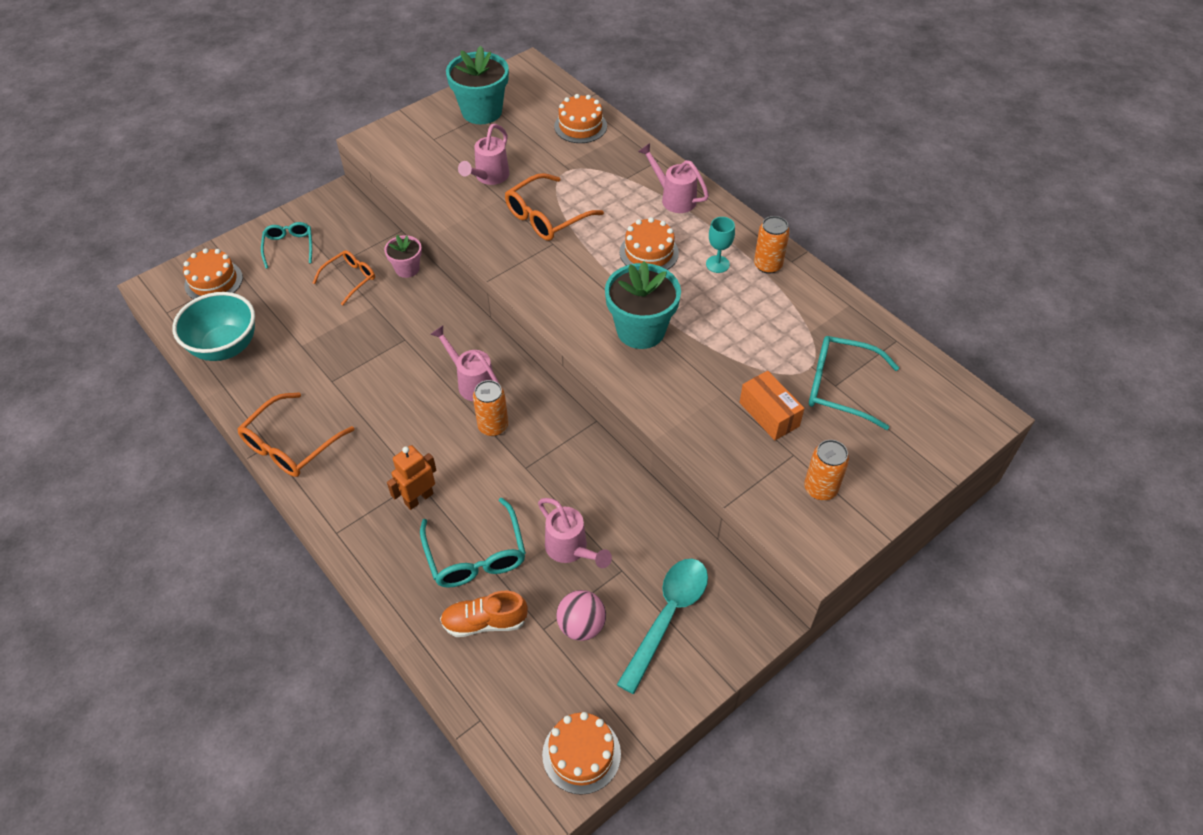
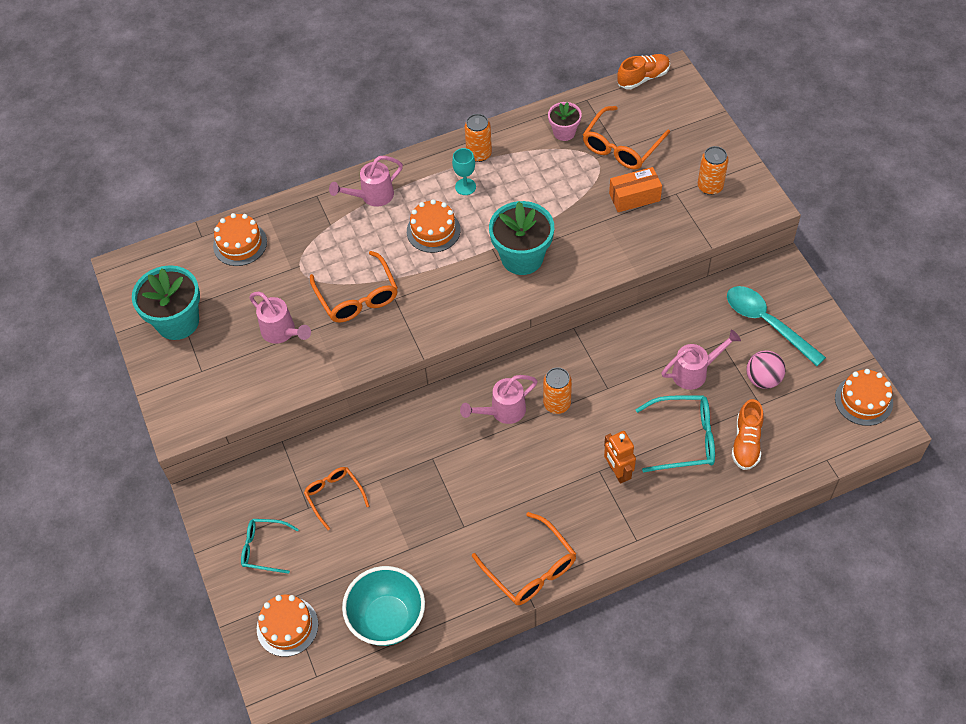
camera: 70 degrees left, 5 degrees up
(407, 269) = (339, 443): pink flower pot -> pink flower pot (564, 132)
(841, 387) = (621, 146): turquoise glasses -> orange glasses
(962, 388) = (643, 78): none -> orange shoe

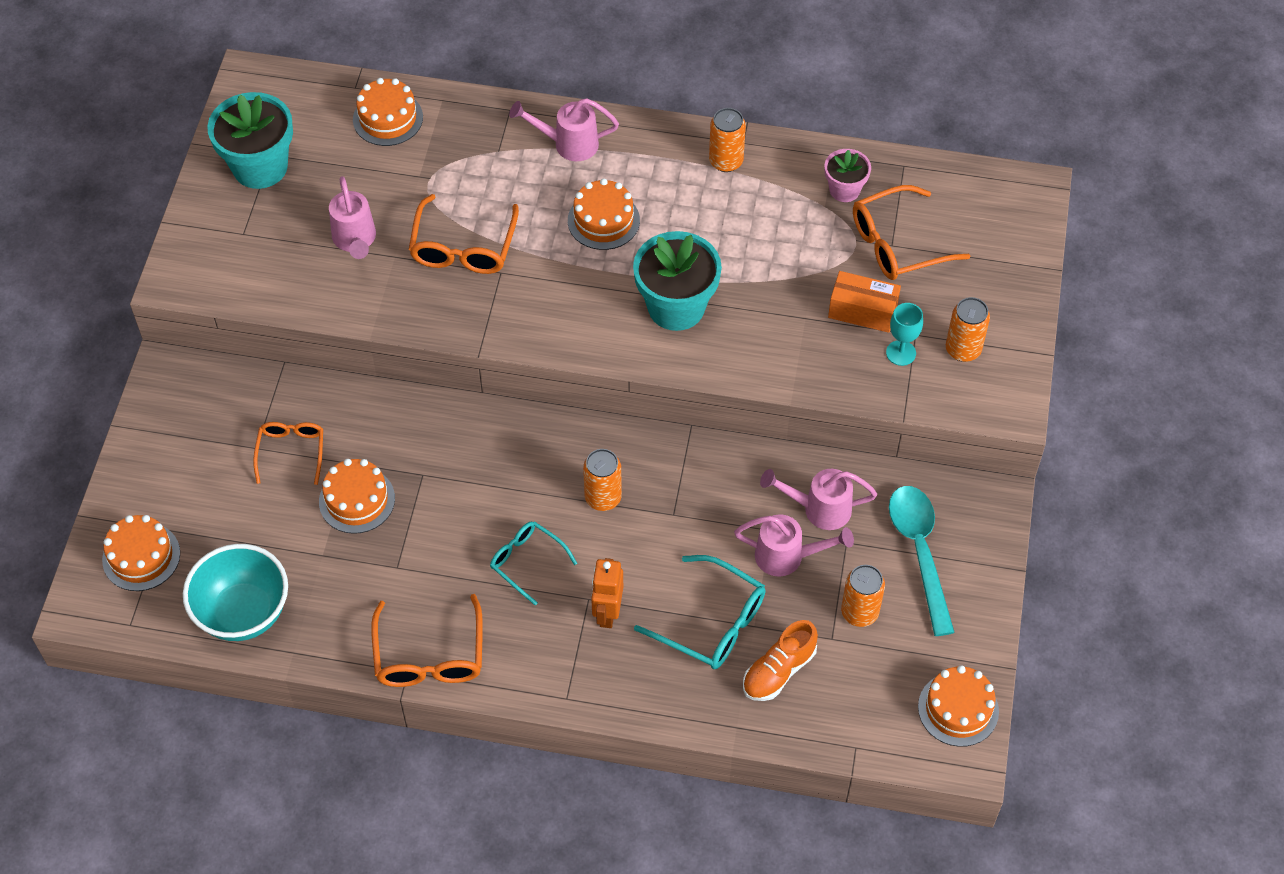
camera: 30 degrees right, 0 degrees up
(264, 548) = (181, 463): turquoise glasses -> turquoise glasses (527, 562)
(403, 500) = (357, 500): none -> orange cake
(465, 187) = (679, 190): turquoise goblet -> turquoise goblet (901, 353)
(502, 412) = (537, 470): pink watering can -> pink watering can (818, 509)
(643, 78) = (993, 176): orange shoe -> none
(763, 379) = (859, 612): pink ball -> orange can

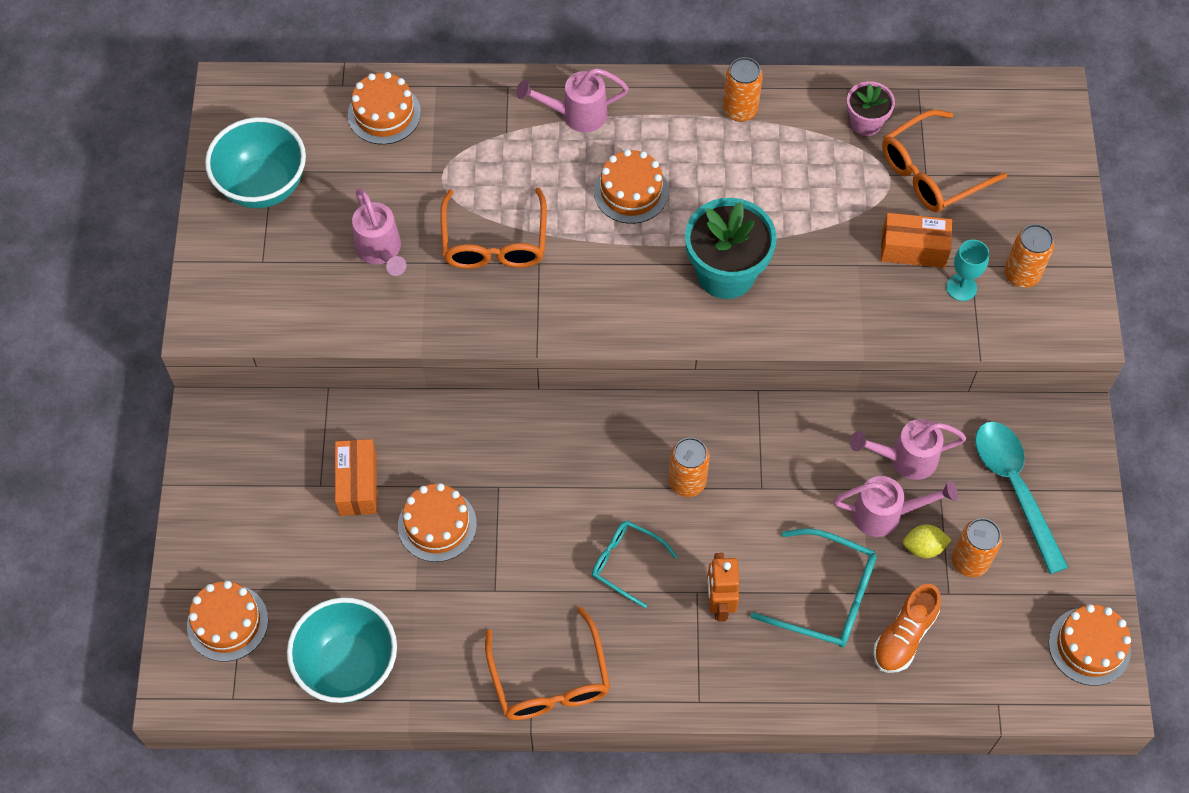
camera: 10 degrees left, 5 degrees up
(260, 167) = (263, 186): turquoise flower pot -> turquoise bowl
(291, 452) = (357, 484): orange glasses -> orange box
(817, 593) = (923, 547): none -> yellow lemon

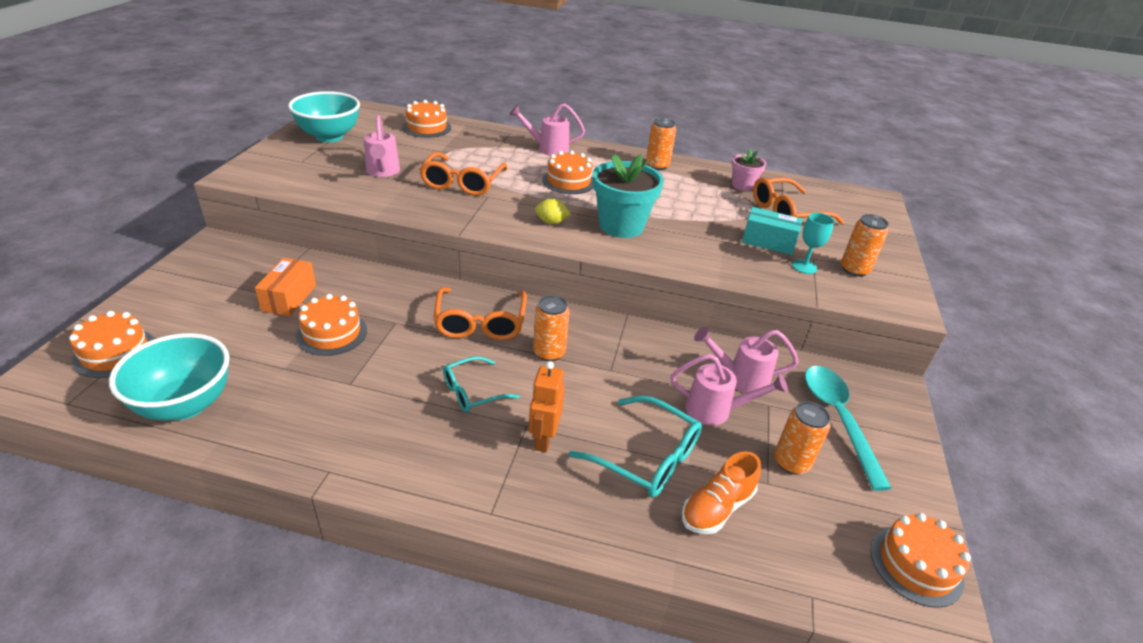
camera: 10 degrees right, 25 degrees down
(549, 679) = (356, 458): orange glasses -> orange glasses (480, 322)
(626, 563) = (473, 391): turquoise glasses -> turquoise glasses turned 75 degrees counterclockwise
(913, 249) = (768, 242): orange box -> turquoise box
(923, 547) = (747, 442): yellow lemon -> yellow lemon (551, 222)

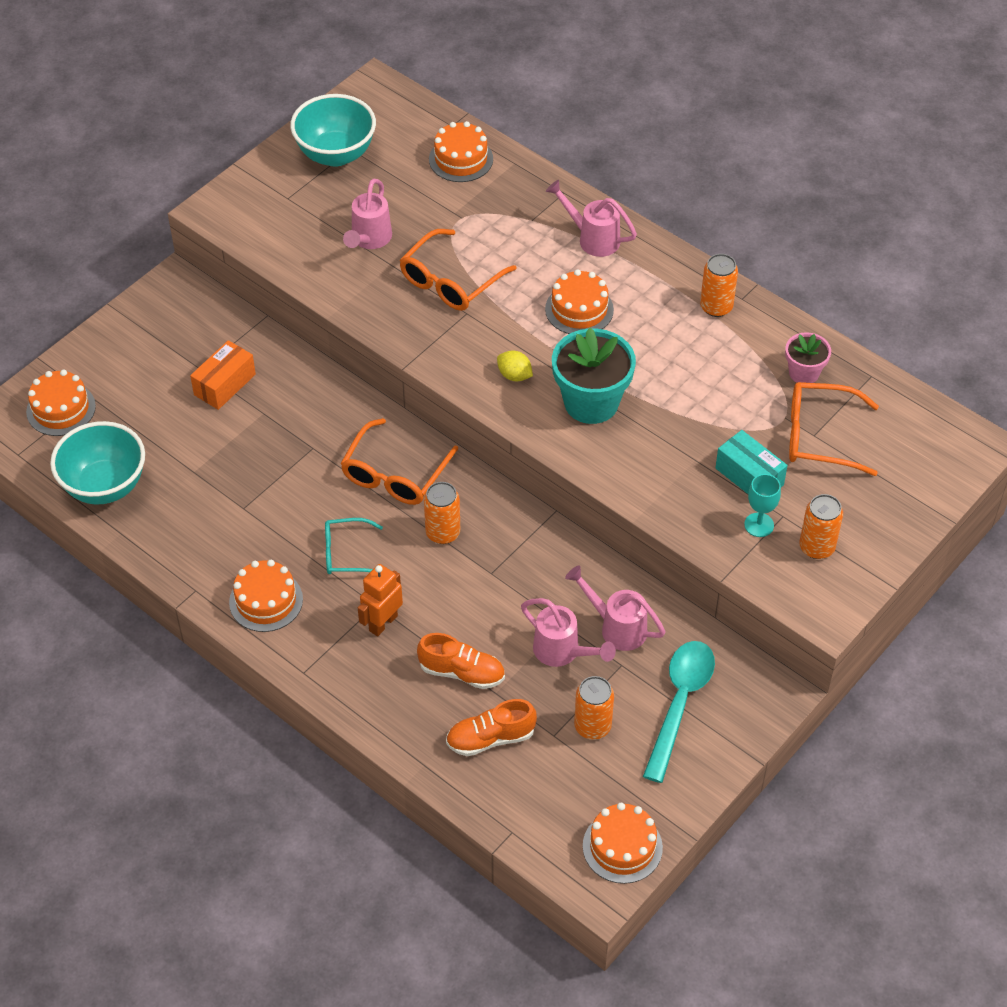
camera: 30 degrees right, 15 degrees up
(332, 333) = (249, 443): orange cake -> orange cake (266, 601)
(646, 457) = (462, 672): turquoise glasses -> orange shoe

